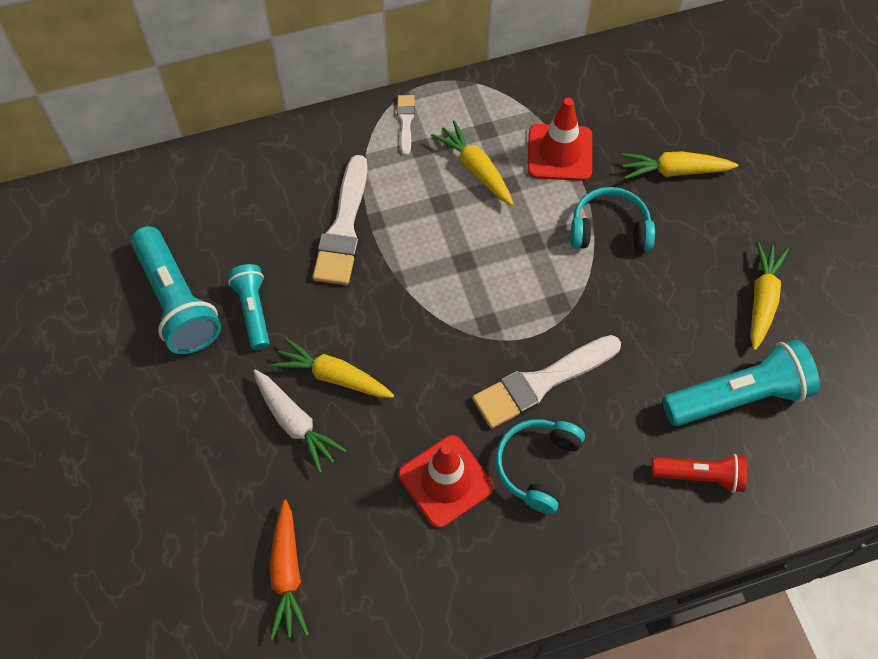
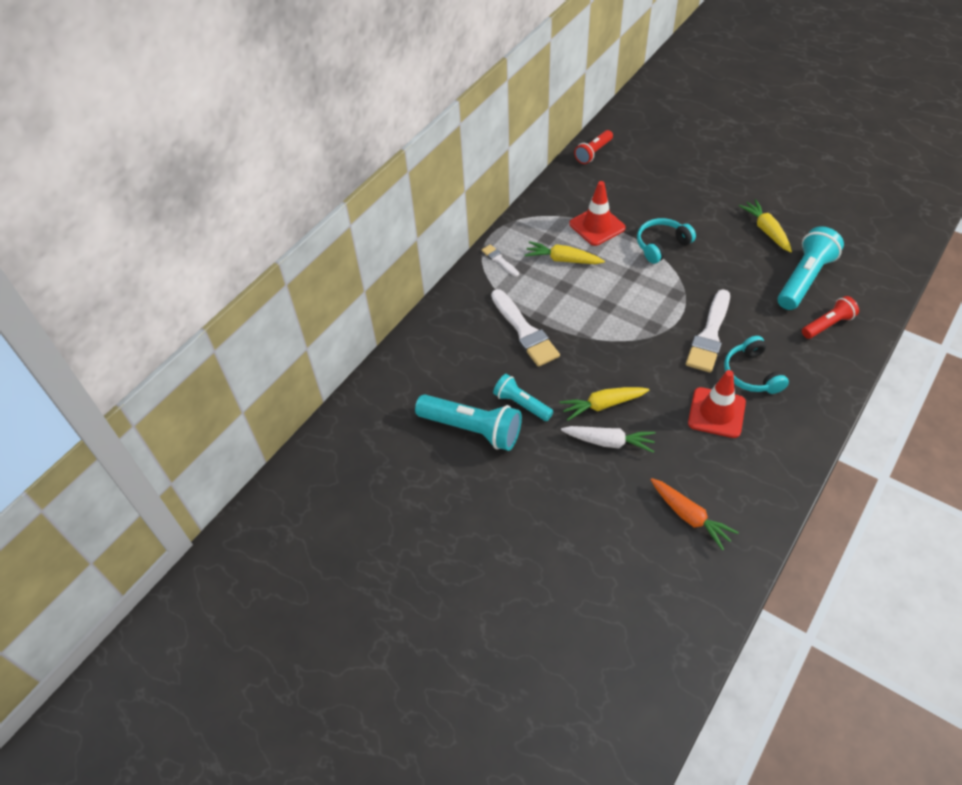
camera: 35 degrees left, 10 degrees down
(658, 53) = (593, 153): none -> red flashlight
(674, 171) = (662, 200): yellow carrot -> none

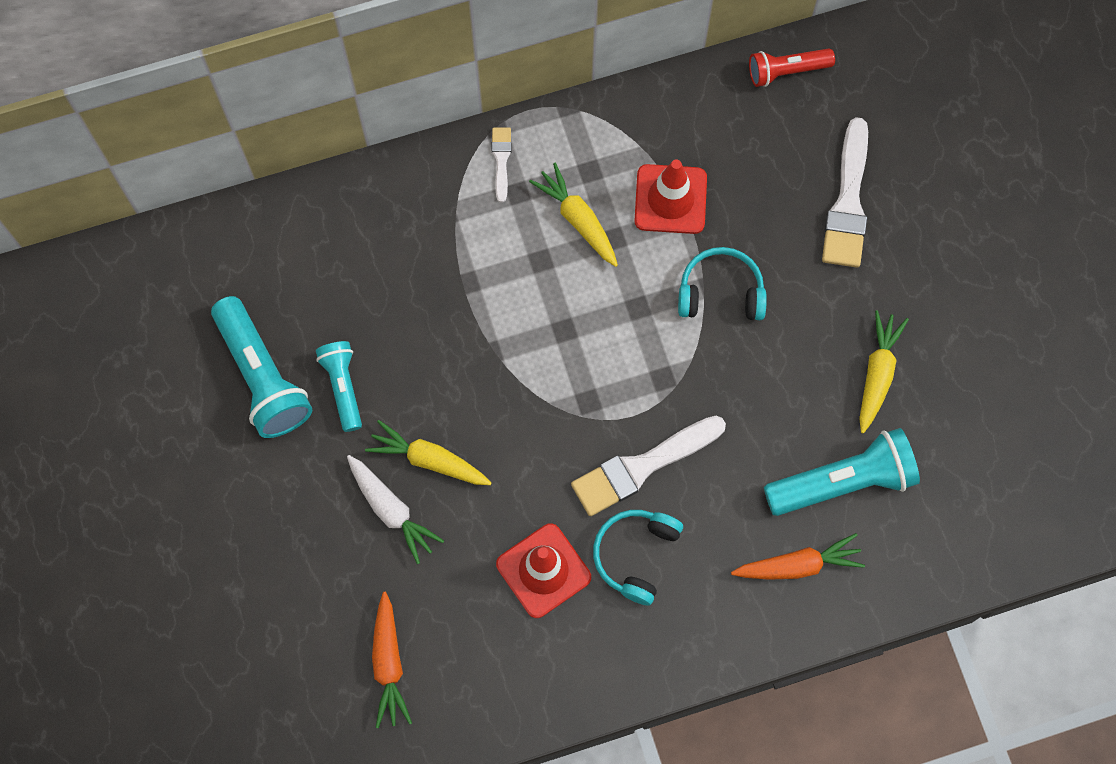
camera: 35 degrees right, 20 degrees up
(524, 331) = (435, 290): white brush -> white brush (848, 202)
(827, 324) = (798, 565): red flashlight -> orange carrot

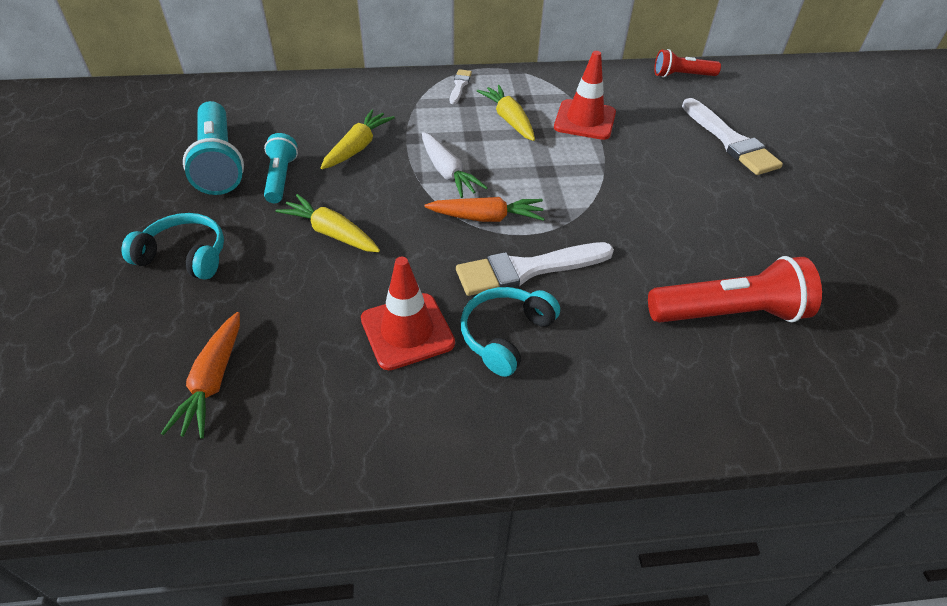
camera: 10 degrees right, 25 degrees down
(391, 510) = (280, 261): white carrot -> white carrot (447, 172)
(720, 292) = (619, 173): turquoise headphones -> turquoise headphones (184, 256)
(798, 565) = (679, 374): orange carrot -> orange carrot (486, 218)
(843, 481) = (729, 313): turquoise flashlight -> red flashlight
(848, 202) = (730, 141): white brush -> white brush turned 45 degrees counterclockwise
(877, 374) = (760, 242): yellow carrot -> yellow carrot (357, 147)

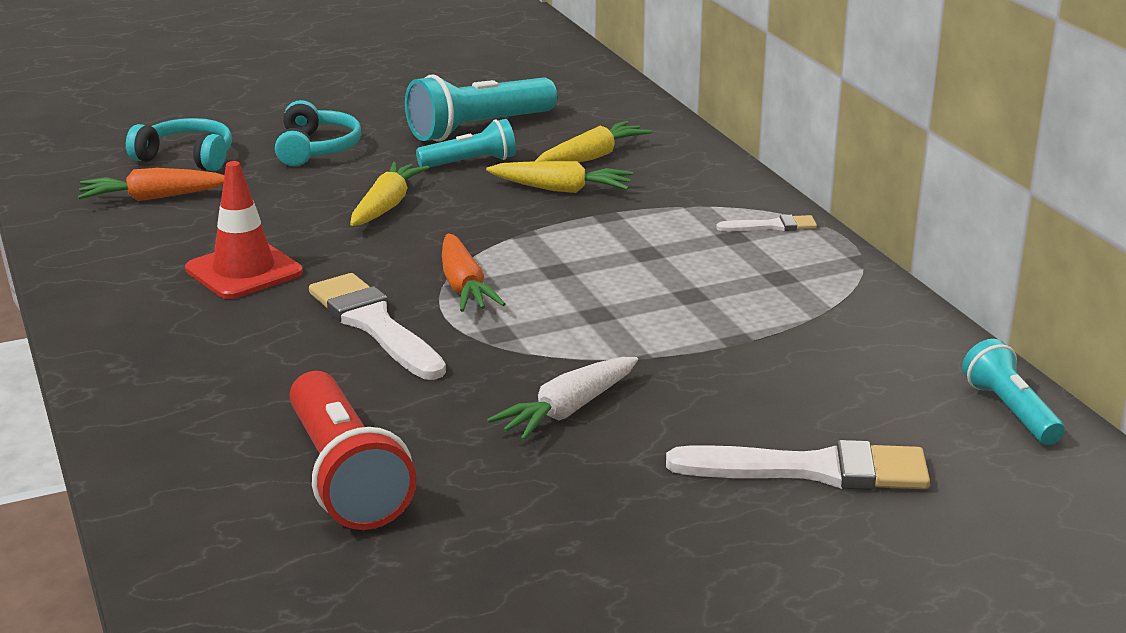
camera: 75 degrees right, 20 degrees down
(447, 172) = (546, 249): white carrot -> white carrot (567, 410)
(505, 335) = (254, 325): turquoise headphones -> turquoise headphones (187, 158)
(509, 120) = (709, 272): yellow carrot -> yellow carrot (592, 157)
(585, 120) = (761, 330): red traffic cone -> none
(682, 76) = (1009, 411): red flashlight -> turquoise flashlight
(730, 141) = (812, 470): white brush -> white brush turned 135 degrees counterclockwise

